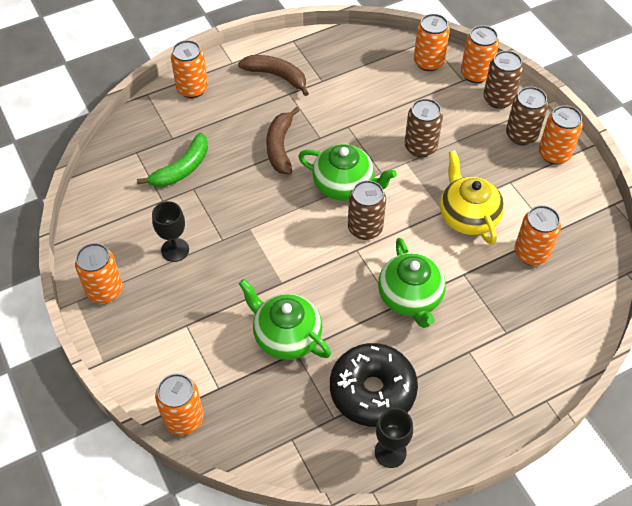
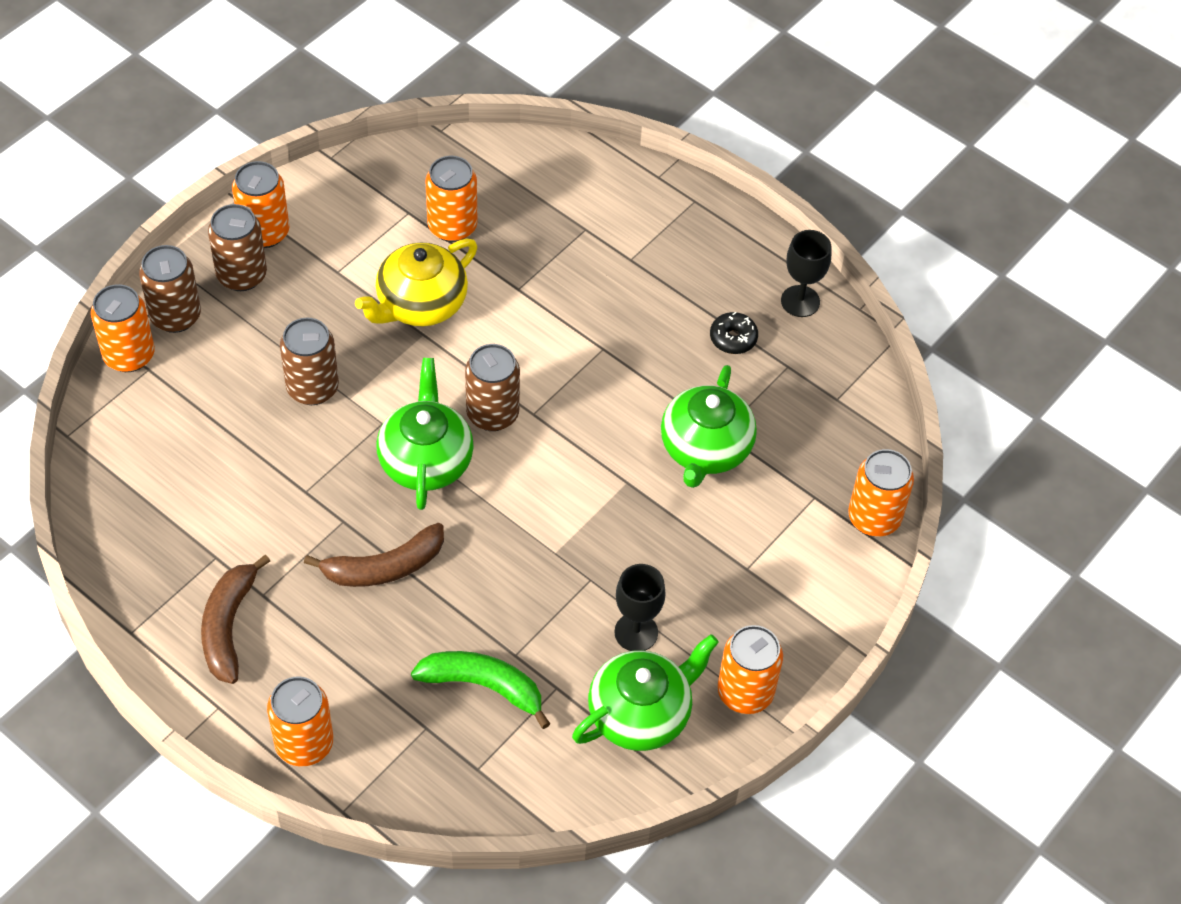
camera: 115 degrees left, 0 degrees up
(372, 391) = (733, 338): black donut -> black donut, size x0.43
(410, 298) = (582, 335): green teapot -> green teapot (641, 714)
(428, 62) = (122, 422): orange can -> none

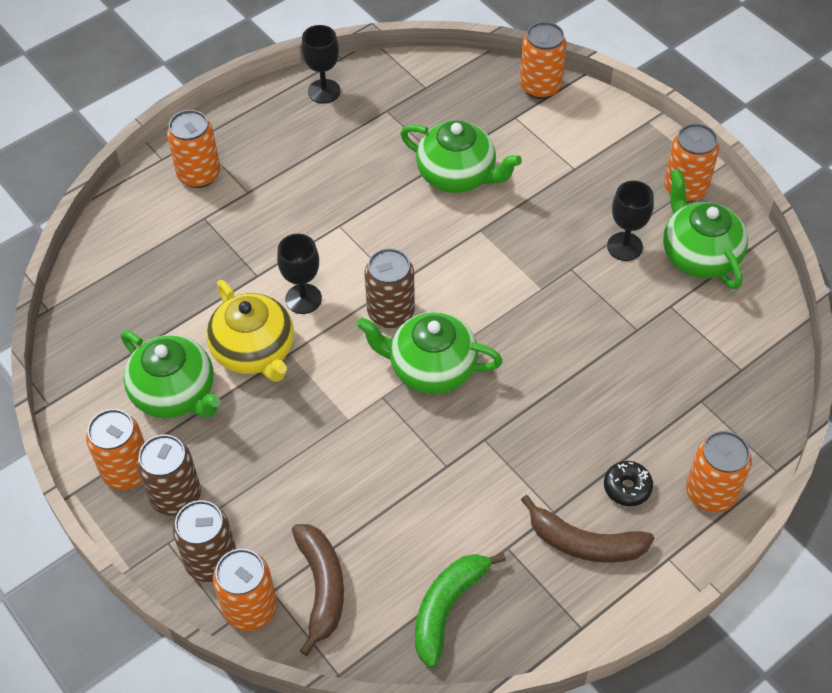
camera: 75 degrees left, 0 degrees up
(312, 388) = (330, 448): brown can -> none
(358, 251) = (175, 393): none -> green teapot
(384, 567) = (538, 413): brown banana -> brown banana (321, 587)
(452, 227) = (170, 315): orange can -> orange can (199, 174)
(483, 686) = (665, 355): green banana -> green banana (447, 608)
(495, 334) = (303, 299): none -> black goblet
(733, 338) = (350, 139): black donut -> black donut (627, 487)

